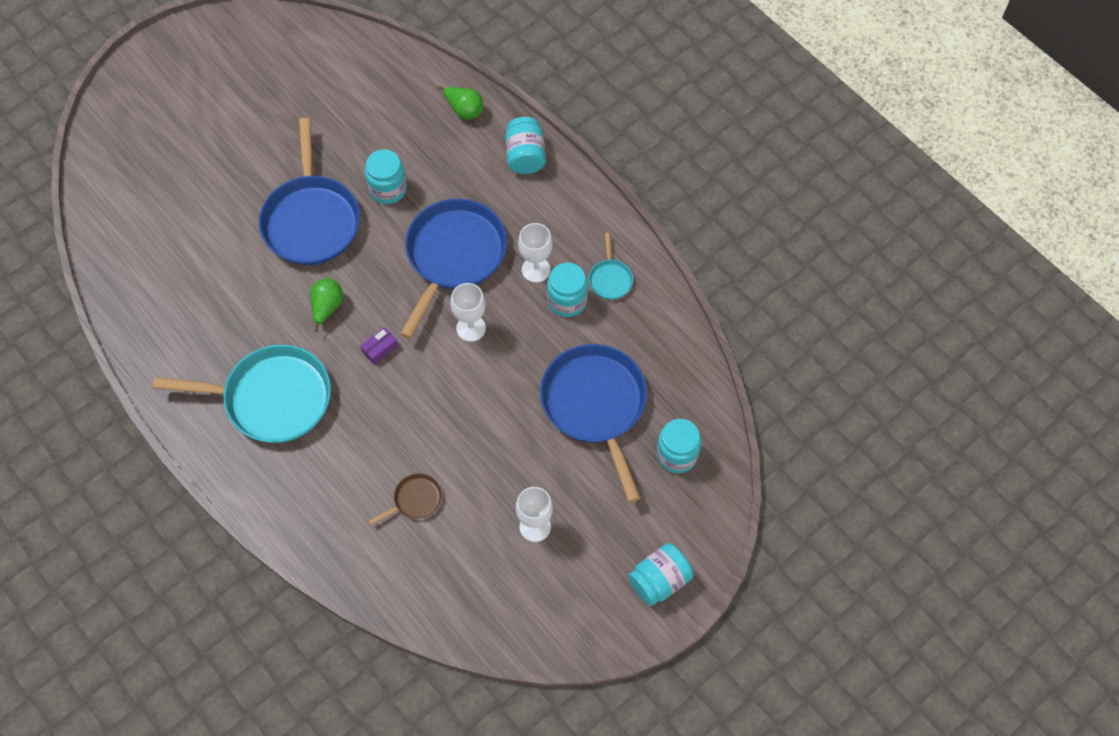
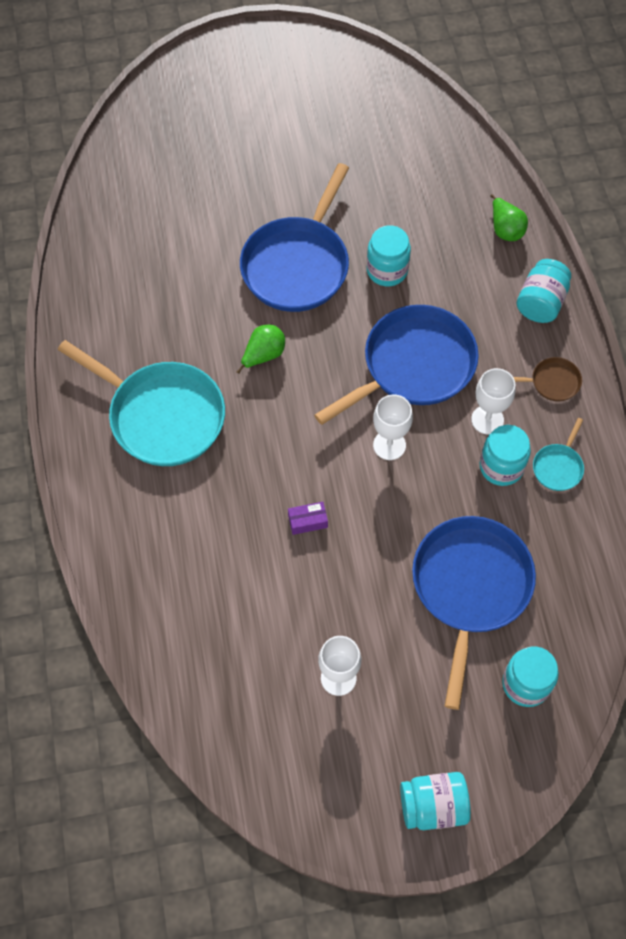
camera: 30 degrees right, 0 degrees up
(380, 349) = (290, 420): purple box -> purple box (307, 521)
(415, 500) = (237, 586): brown pan -> brown pan (552, 382)

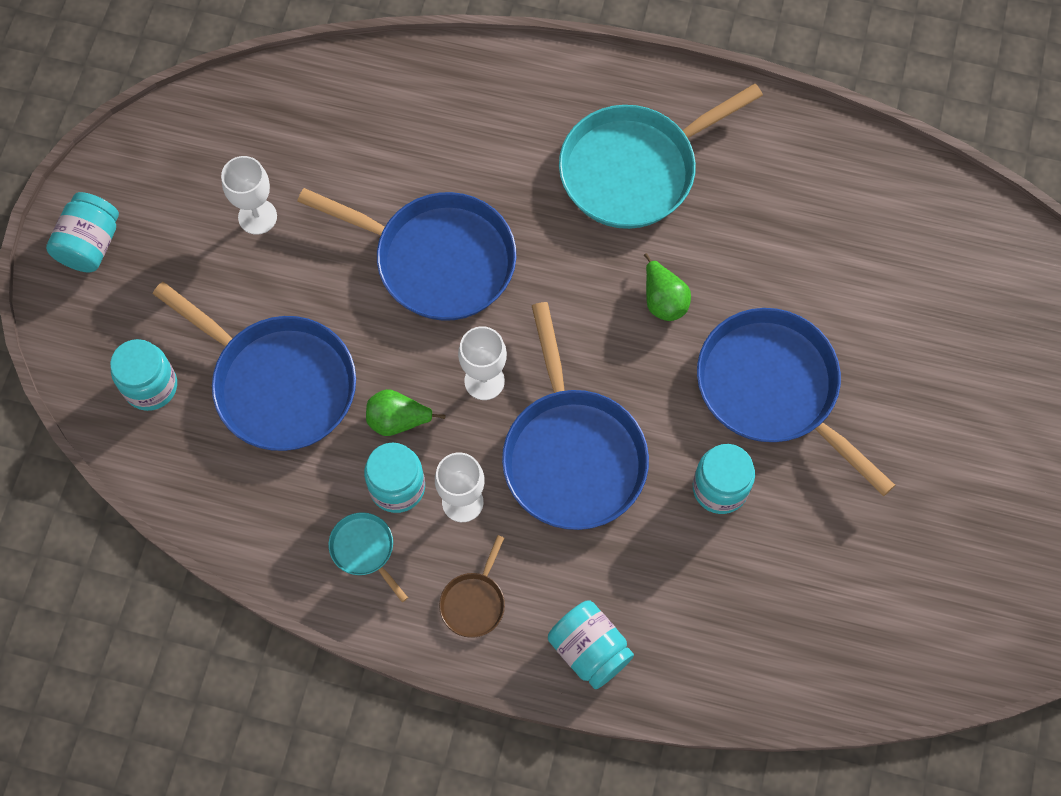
camera: 115 degrees right, 5 degrees up
(307, 521) = (437, 260): purple box -> blue pan
(505, 229) = (718, 665): green pear -> green pear (398, 420)

